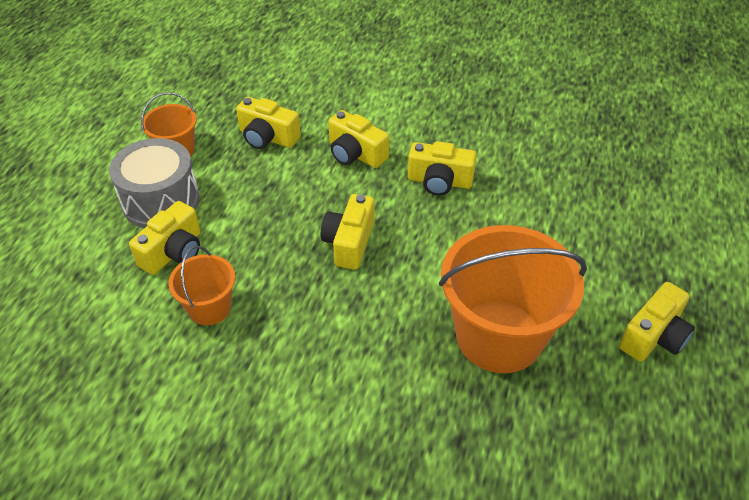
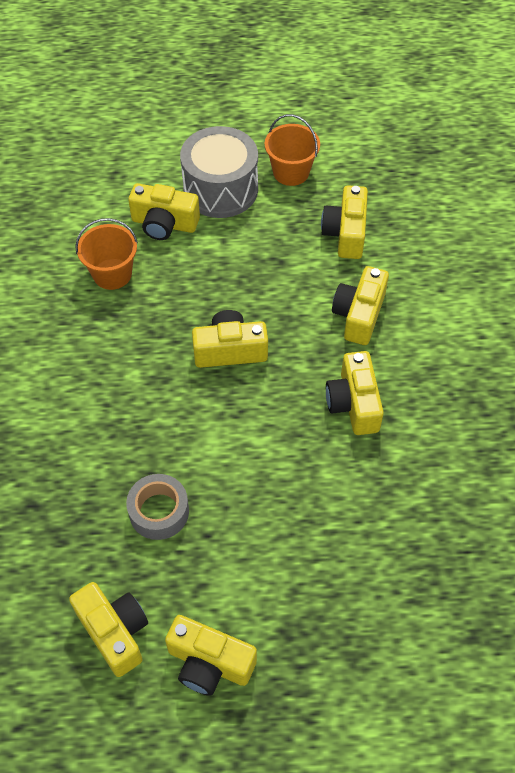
camera: 70 degrees right, 10 degrees up
(499, 336) = (159, 511): orange bucket -> grey tape
(613, 399) = (114, 632): none -> yellow camera

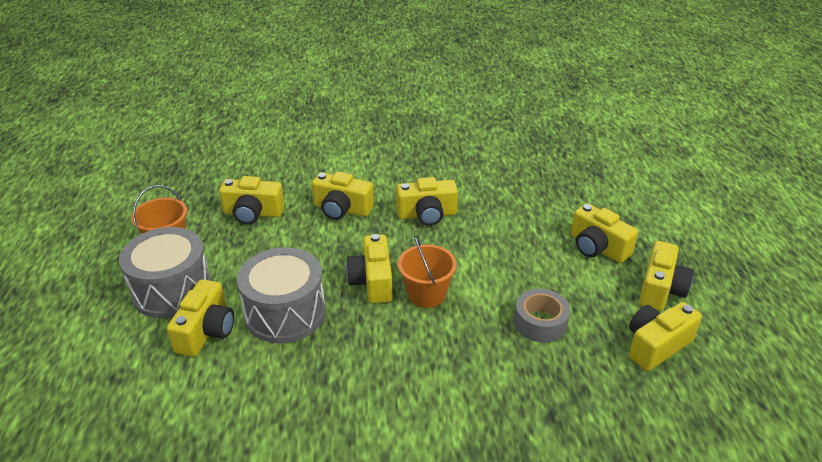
camera: 90 degrees left, 20 degrees down
(112, 274) = (266, 371): orange bucket -> orange bucket (426, 294)
(185, 279) = (285, 313): none -> grey drum
(293, 600) = (597, 247): none -> yellow camera

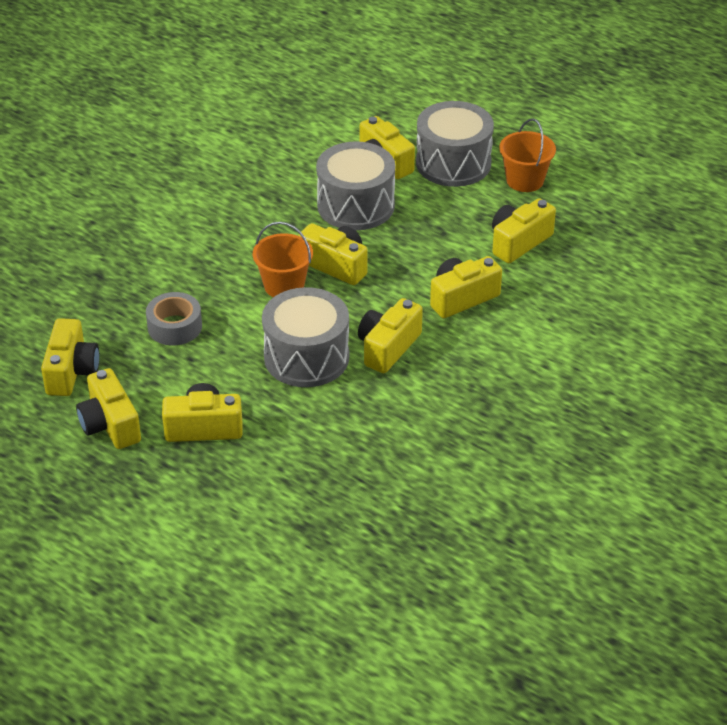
camera: 130 degrees right, 5 degrees up
(480, 242) = (306, 357): none -> grey drum

